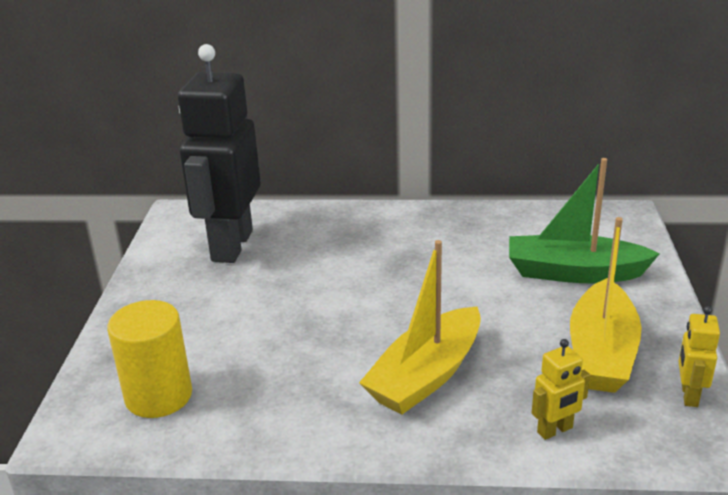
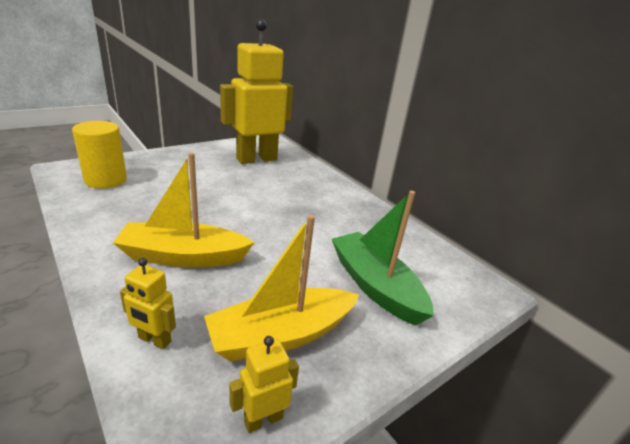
camera: 45 degrees right, 0 degrees up
(231, 246) = (256, 159): black robot -> yellow robot

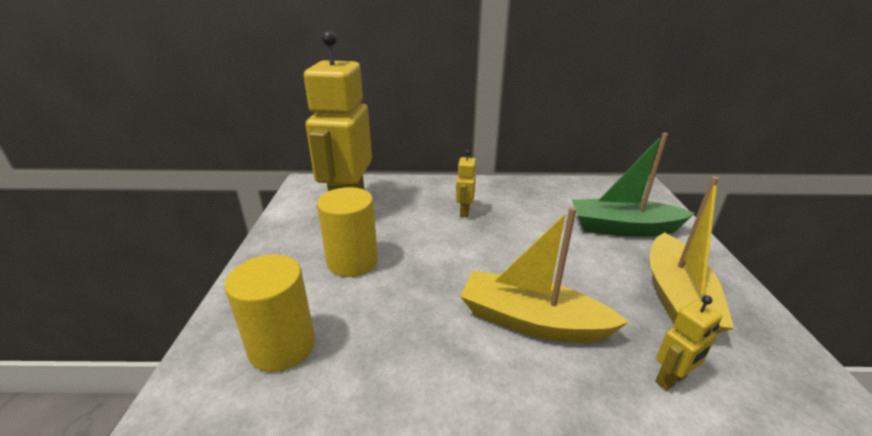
camera: 50 degrees left, 0 degrees up
(183, 256) = (531, 321): yellow boat -> yellow boat turned 75 degrees clockwise
(197, 177) = (352, 261): none -> yellow cylinder
(263, 419) = (774, 339): yellow robot -> yellow robot (464, 212)

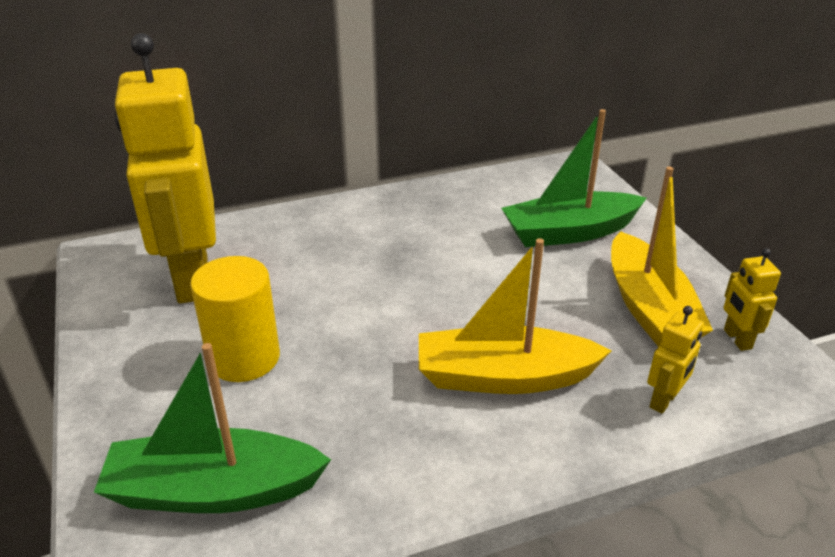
camera: 20 degrees left, 5 degrees up
(282, 346) = (213, 490): yellow cylinder -> green boat
(464, 212) = (362, 251): yellow robot -> yellow robot (737, 339)

